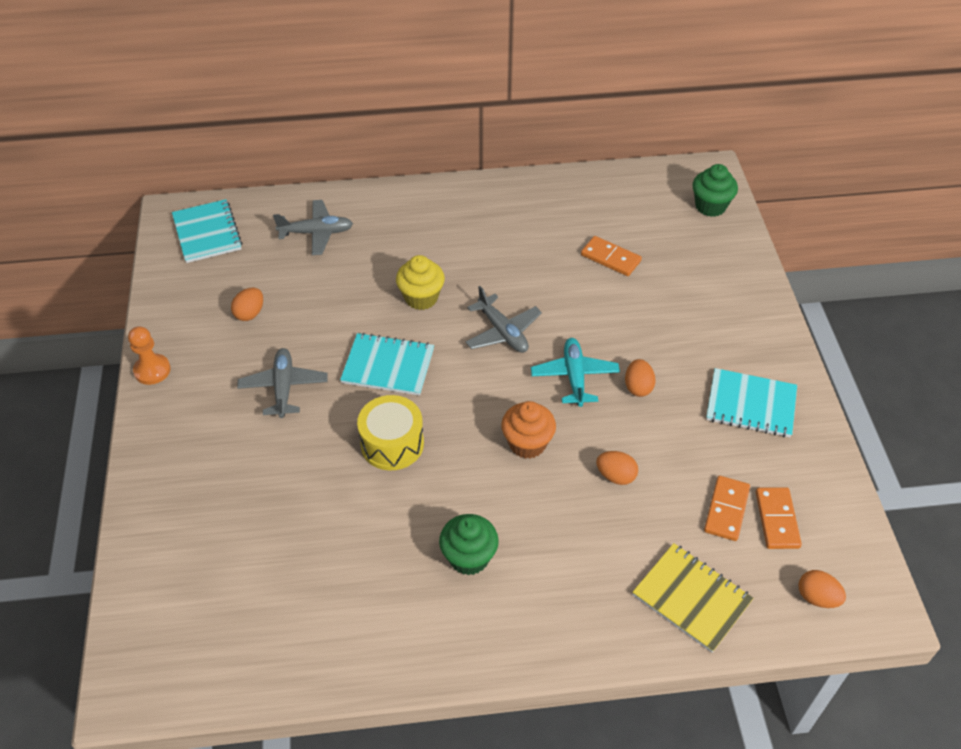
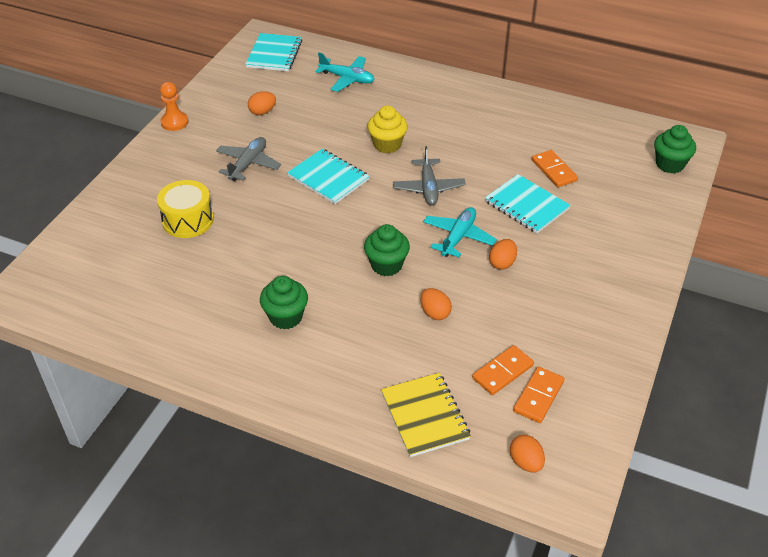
camera: 30 degrees right, 5 degrees down
(316, 233) = (347, 79): grey plane -> turquoise plane
(392, 444) = (291, 226): yellow drum -> yellow drum (188, 220)
(527, 443) = (386, 265): orange cupcake -> green cupcake
(751, 404) = (585, 311): turquoise notebook -> turquoise notebook (526, 205)

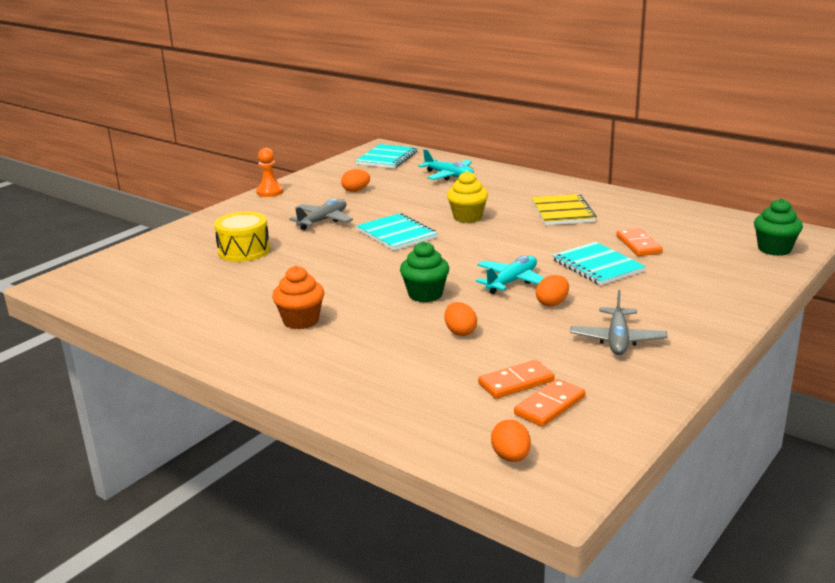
camera: 15 degrees right, 20 degrees down
(286, 317) = (301, 321): green cupcake -> orange cupcake
(425, 416) = (410, 407): yellow notebook -> yellow notebook (562, 212)
(428, 188) = (496, 247): grey plane -> grey plane (617, 340)

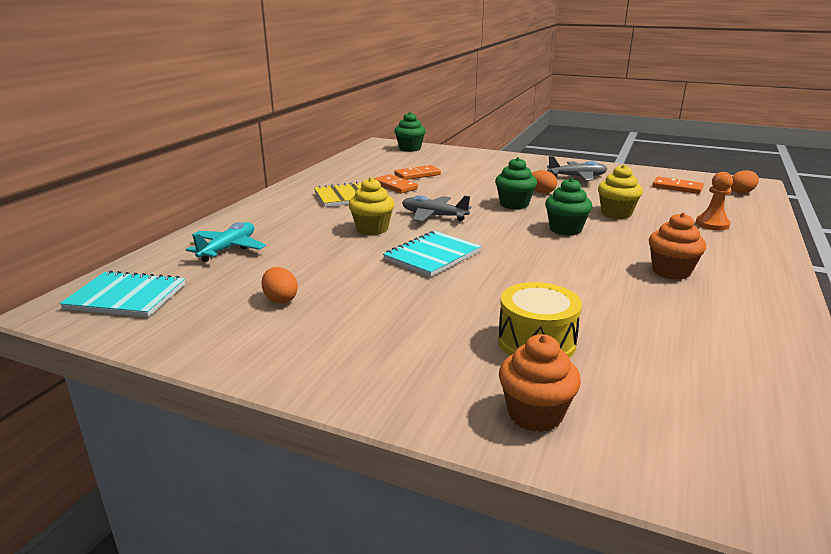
camera: 105 degrees left, 0 degrees up
(182, 240) = (535, 414): none -> orange cupcake
(270, 192) = (281, 375): orange pawn -> orange pawn (712, 224)
(323, 220) = (404, 304): grey plane -> grey plane (434, 216)
(460, 332) = (616, 213): orange egg -> yellow cupcake
(512, 282) = (514, 204): turquoise plane -> green cupcake
(516, 382) = (663, 195): orange domino -> orange domino (395, 186)
(597, 266) = (465, 183): turquoise notebook -> none

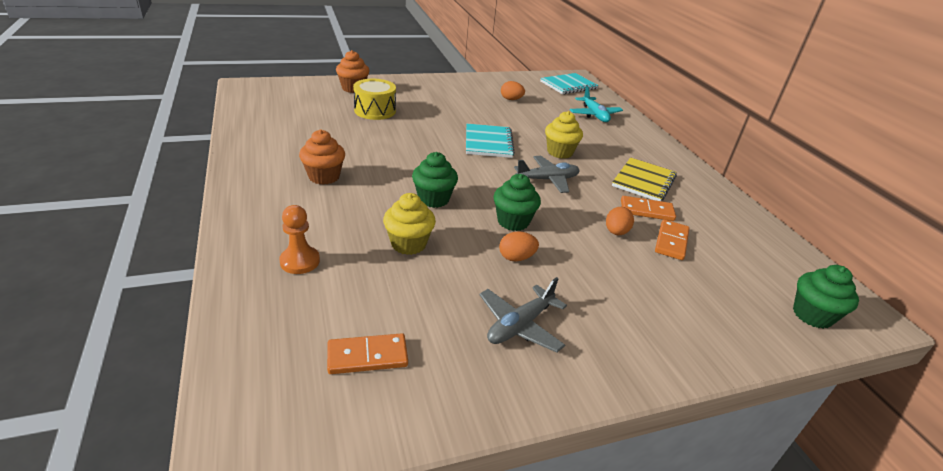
camera: 135 degrees right, 10 degrees up
(741, 192) = (261, 387): orange egg -> orange egg (616, 232)

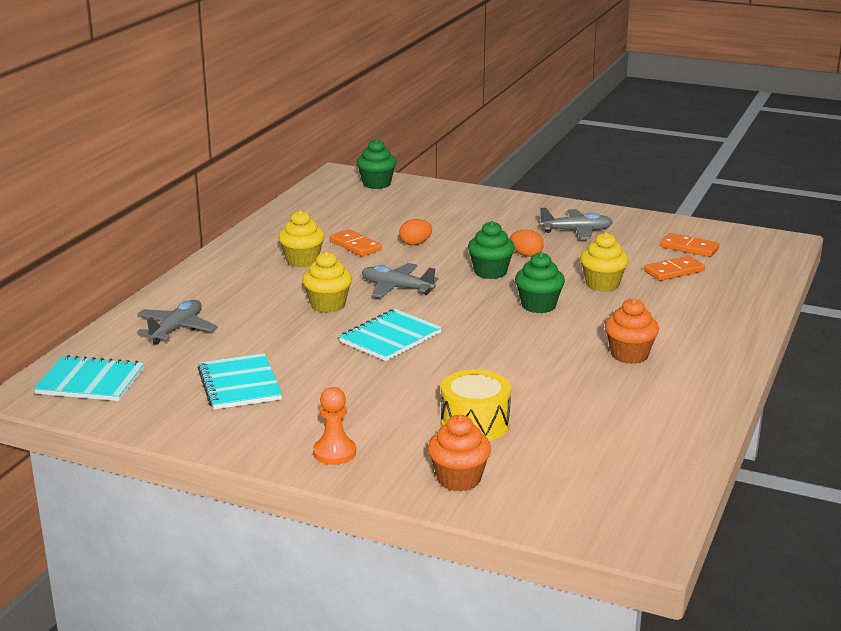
camera: 135 degrees left, 10 degrees down
(300, 261) = (702, 299): orange pawn -> orange pawn (334, 453)
(511, 99) = (239, 384): orange egg -> turquoise notebook
(594, 115) = (176, 329): turquoise plane -> grey plane
(643, 181) = (302, 261): yellow notebook -> yellow cupcake
(671, 241) = (383, 228): orange domino -> orange domino (674, 271)

